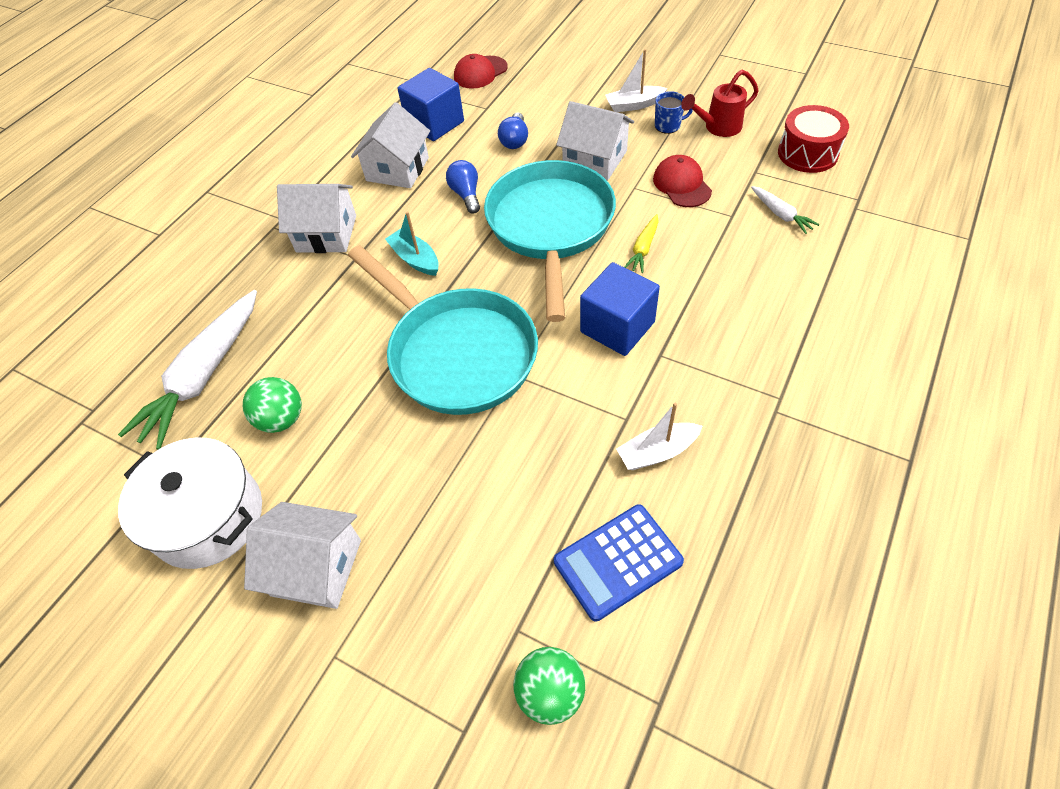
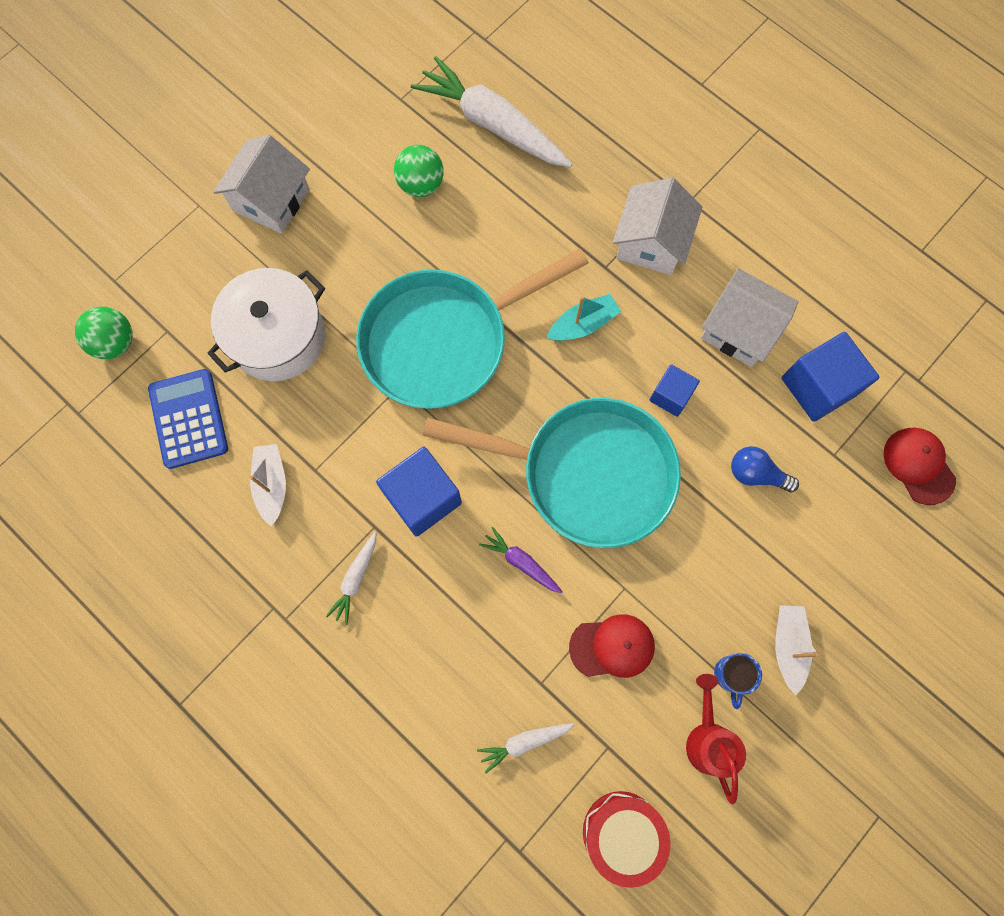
camera: 100 degrees right, 20 degrees up
(208, 517) = (345, 126): white pot -> white pot (278, 337)
(466, 194) = (670, 396): blue light bulb -> blue cube
(595, 159) = (690, 559): white house -> none
(643, 249) = (521, 562): yellow carrot -> purple carrot
(714, 355) = (355, 579): none -> white carrot

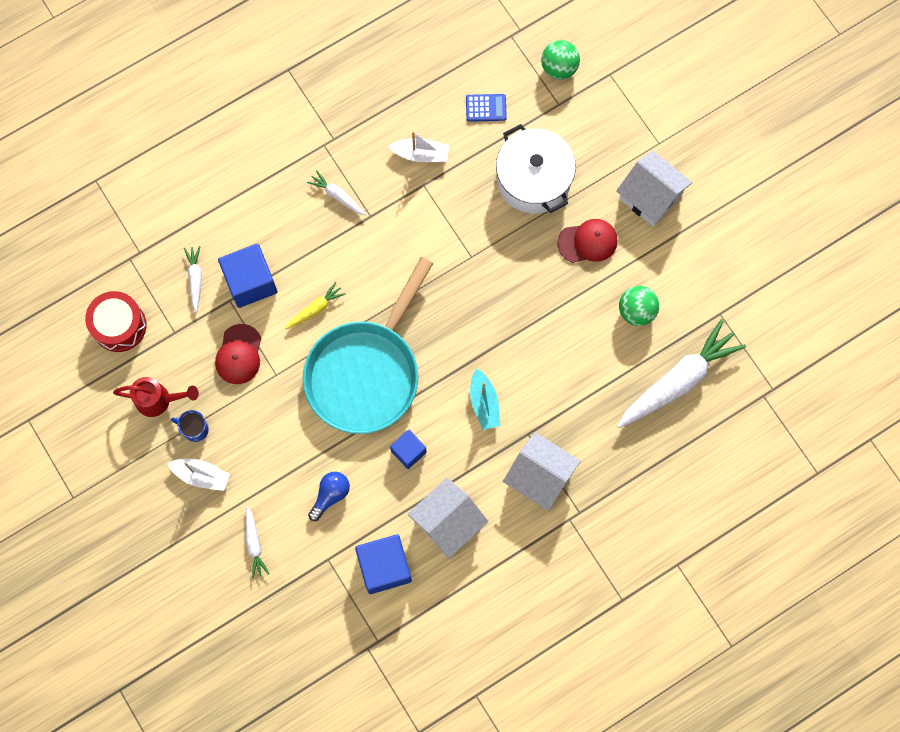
camera: 105 degrees right, 0 degrees up
(189, 419) = (486, 108): blue calculator -> blue calculator, size x0.60
(422, 498) = (381, 253): blue cube -> blue cube (250, 282)
(443, 340) = (498, 296): turquoise pan -> none
(521, 562) = (315, 309): purple carrot -> yellow carrot
(849, 550) = (254, 544): none -> white carrot
(918, 465) = (301, 621): red cap -> red cap (588, 242)

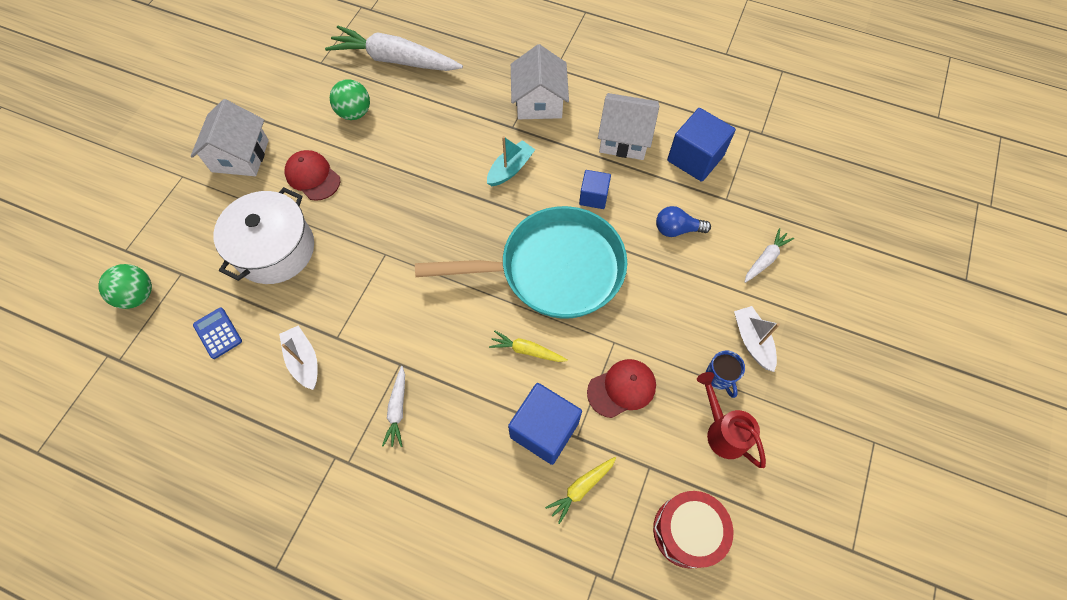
camera: 125 degrees left, 10 degrees down
(195, 279) = (581, 488): white carrot -> yellow carrot

